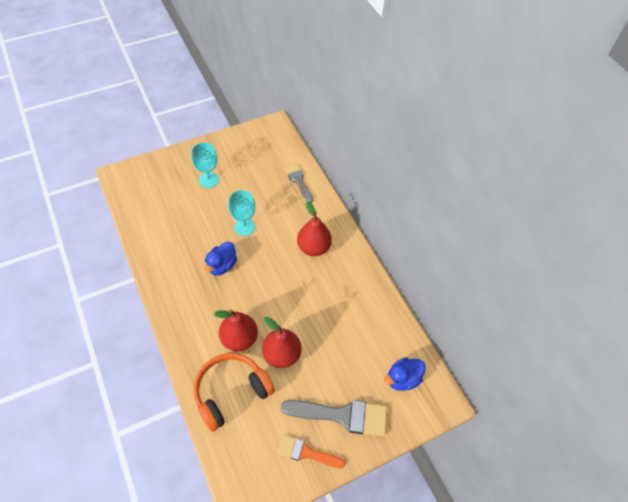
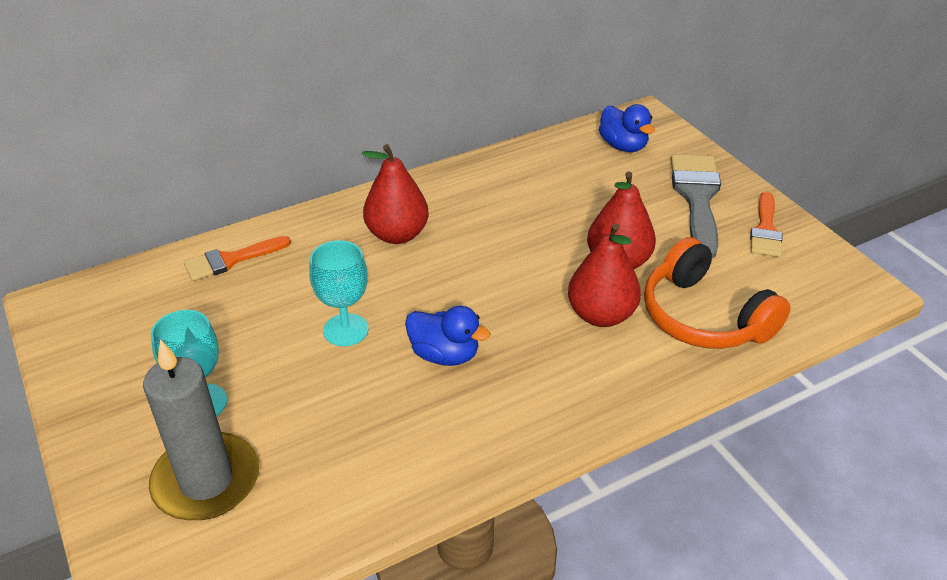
camera: 90 degrees left, 15 degrees down
(168, 185) = (206, 481): none -> grey candle
(298, 181) = (230, 260): grey brush -> orange brush

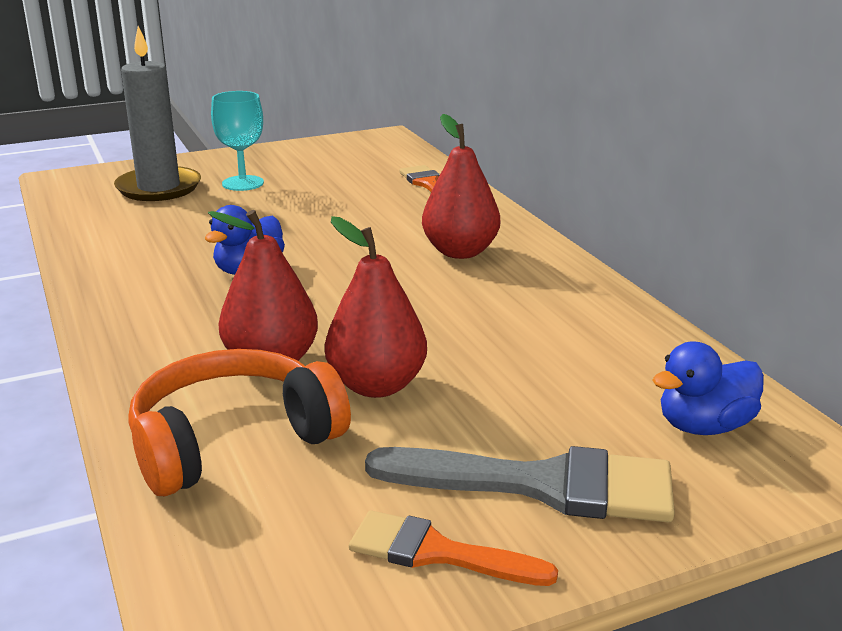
camera: 95 degrees right, 15 degrees down
(345, 330) = (308, 229): turquoise goblet -> none

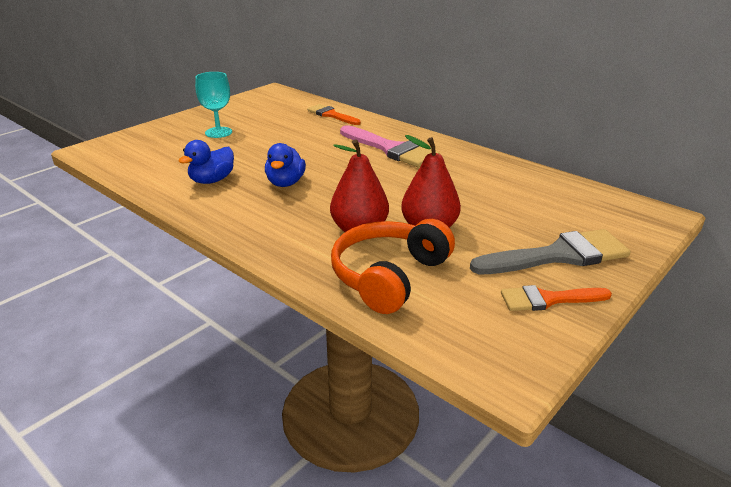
camera: 25 degrees left, 5 degrees up
(159, 188) = (166, 144): grey candle -> none
(460, 252) = (391, 149): red pear -> pink brush
(704, 426) = (595, 210): blue duck -> blue duck (212, 180)

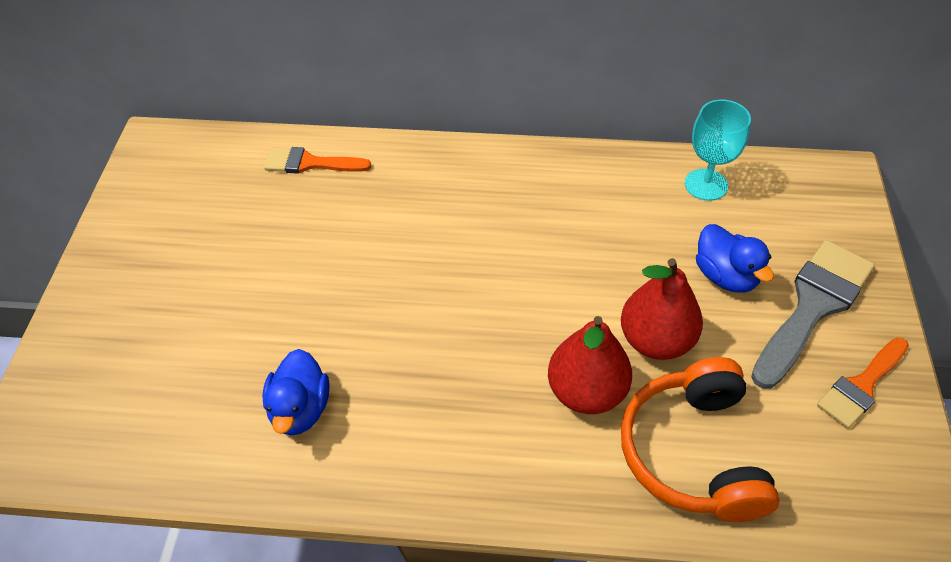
camera: 35 degrees left, 20 degrees up
(218, 132) = (184, 293): turquoise goblet -> turquoise goblet (706, 185)
(285, 183) = (406, 354): blue duck -> blue duck (725, 276)
(391, 149) = (467, 204): pink brush -> none

